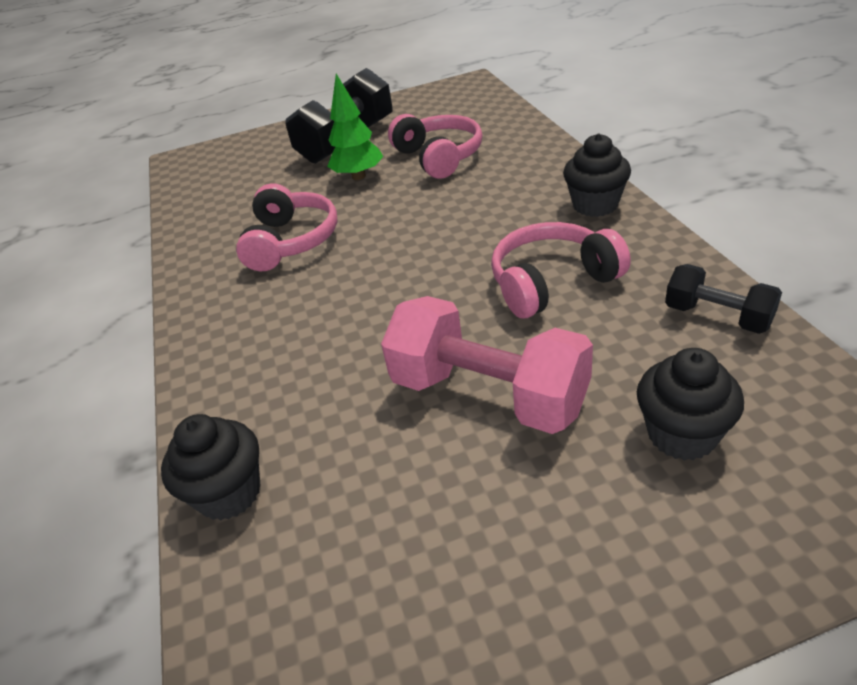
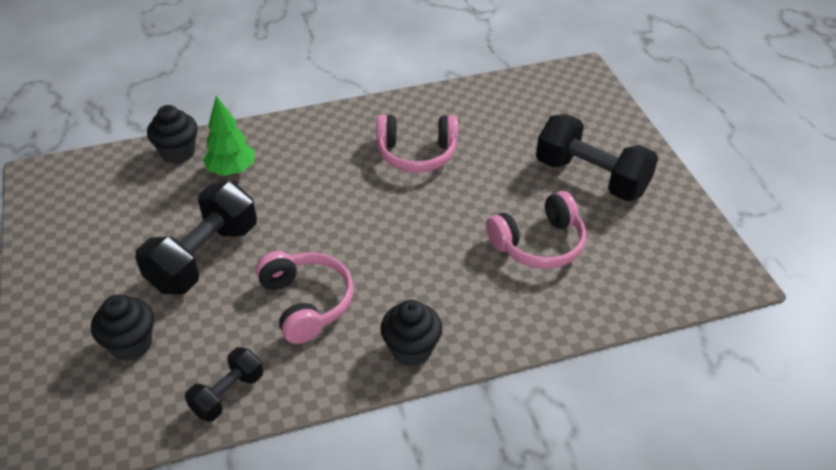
camera: 85 degrees right, 5 degrees up
(358, 176) = (514, 188): green tree -> green tree (232, 171)
(488, 394) = (204, 257): pink dumbbell -> black dumbbell

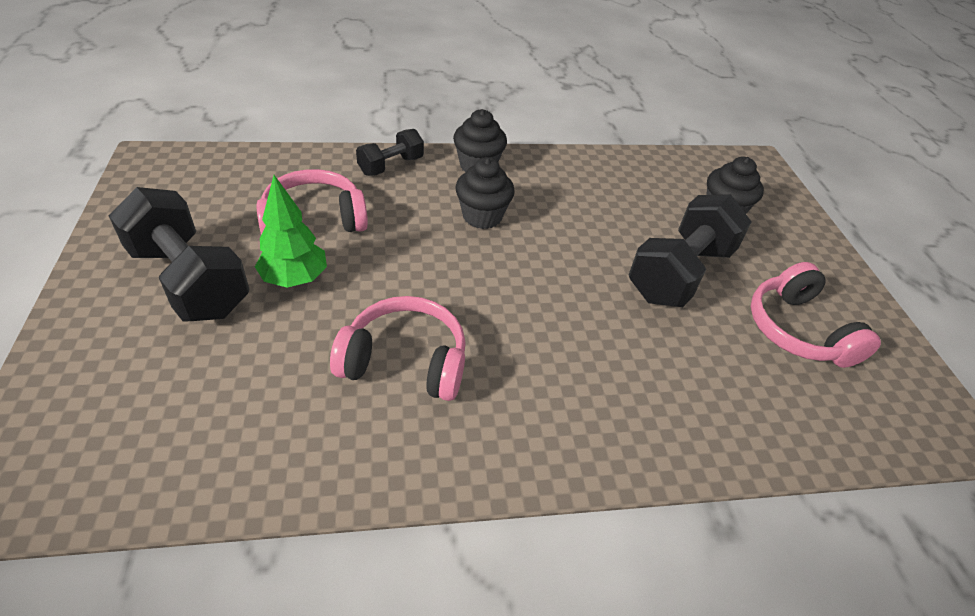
camera: 175 degrees left, 0 degrees up
(178, 152) = (767, 435): black cupcake -> black cupcake (482, 216)
(228, 394) = (629, 167): black dumbbell -> black dumbbell (391, 166)
(232, 171) = (675, 383): green tree -> green tree (295, 279)
(306, 303) = (568, 213): pink headphones -> pink headphones (797, 330)

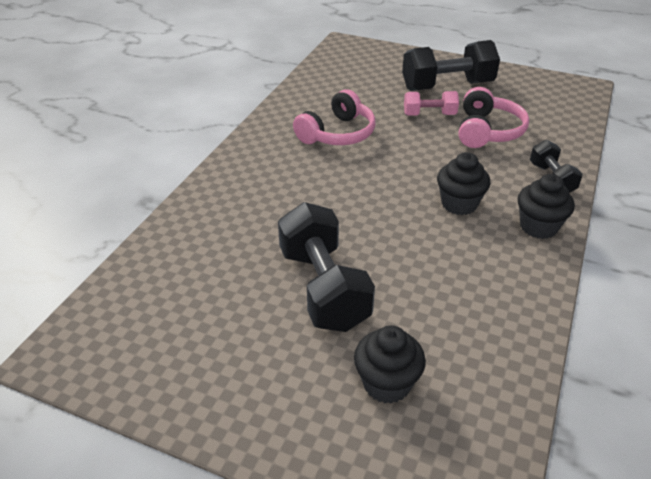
camera: 125 degrees right, 5 degrees down
(295, 279) = (429, 115): green tree -> pink dumbbell
(797, 330) = (211, 326): pink headphones -> none

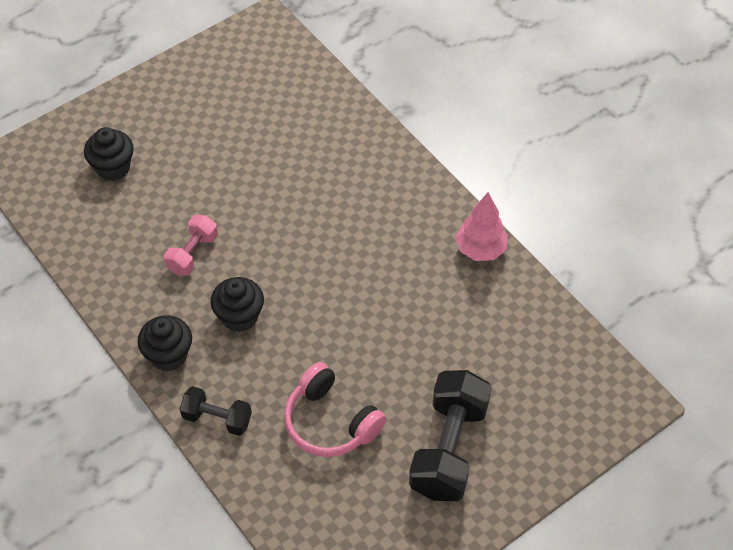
camera: 120 degrees right, 15 degrees up
(279, 117) = (480, 250): none -> pink tree
(323, 288) = (216, 174): black dumbbell -> none
(337, 134) = (415, 284): pink headphones -> none
(429, 115) = (398, 388): pink dumbbell -> pink dumbbell (192, 253)

